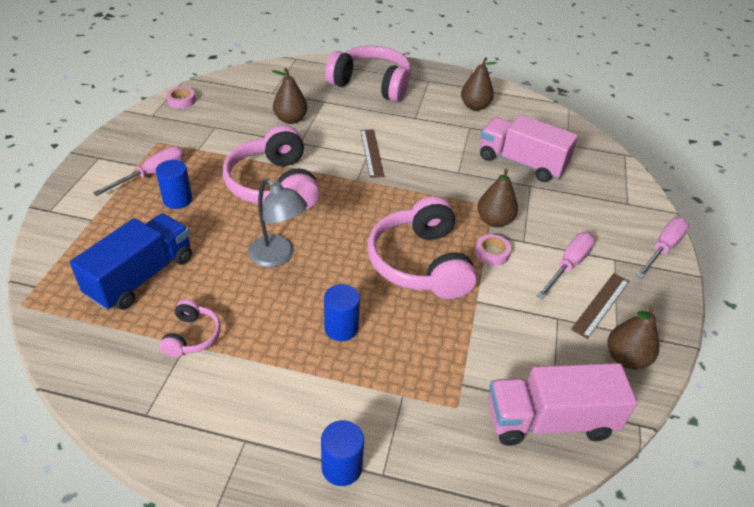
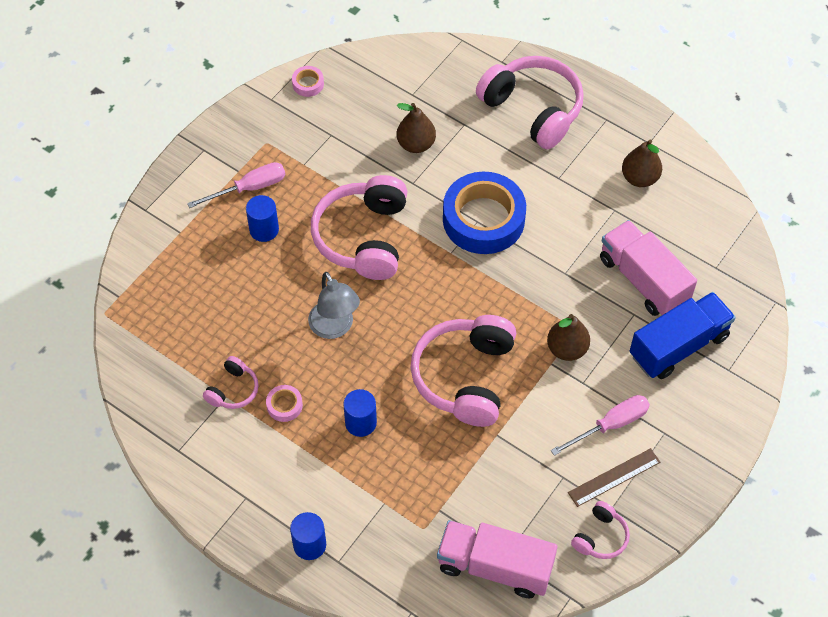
camera: 25 degrees right, 15 degrees up
(141, 276) = (208, 313): blue truck -> blue truck (678, 346)
(372, 153) = (483, 219): brown ruler -> blue tape
(492, 253) = (541, 387): pink tape -> pink tape (284, 405)
(626, 358) = (600, 537): brown pear -> pink headphones
(663, 249) = (725, 437): pink screwdriver -> none

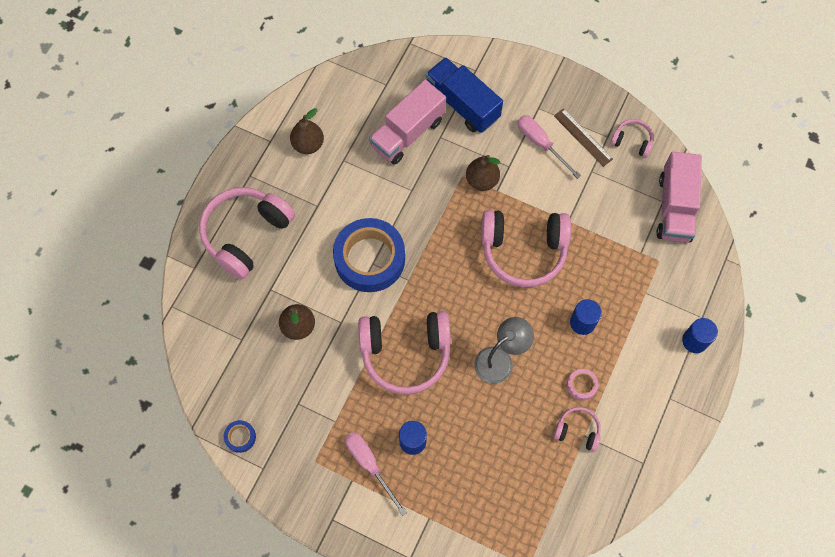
camera: 100 degrees left, 10 degrees up
(308, 84) = (240, 437): pink tape -> blue tape

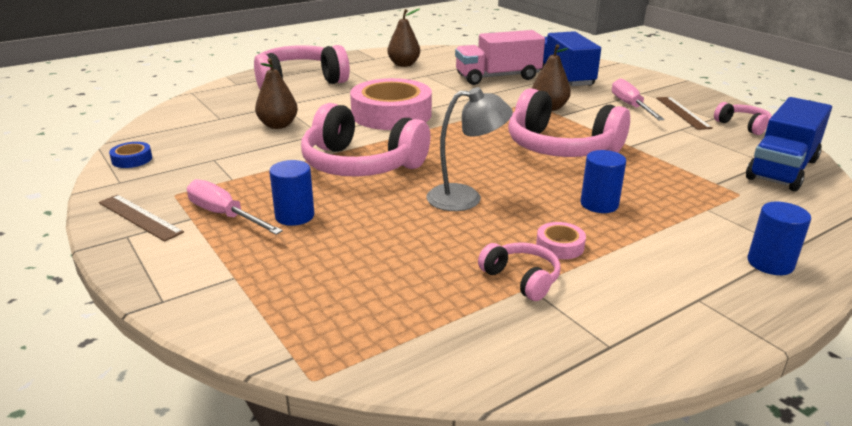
camera: 30 degrees right, 40 degrees down
(320, 498) = (139, 217): none -> brown ruler
(369, 259) = (391, 114): blue tape -> pink tape
(370, 465) = (225, 215): pink screwdriver -> pink screwdriver turned 45 degrees counterclockwise
(674, 208) = (782, 169): pink truck -> blue truck

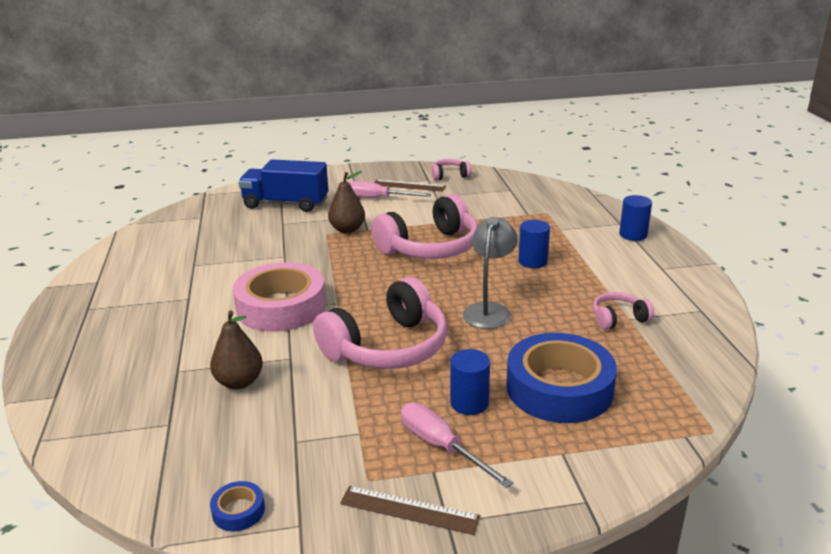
camera: 65 degrees left, 0 degrees up
(139, 217) = (409, 510): brown ruler -> brown ruler turned 45 degrees clockwise
(225, 215) = (441, 446): pink screwdriver -> pink screwdriver turned 75 degrees clockwise
(299, 82) = (113, 346): pink headphones -> none
(345, 259) = (559, 388): none -> blue tape
(404, 64) = (145, 269): brown pear -> none
(497, 77) = (248, 231): pink truck -> none
(560, 246) = (582, 293): pink tape -> none
(782, 169) = (523, 189): blue truck -> none

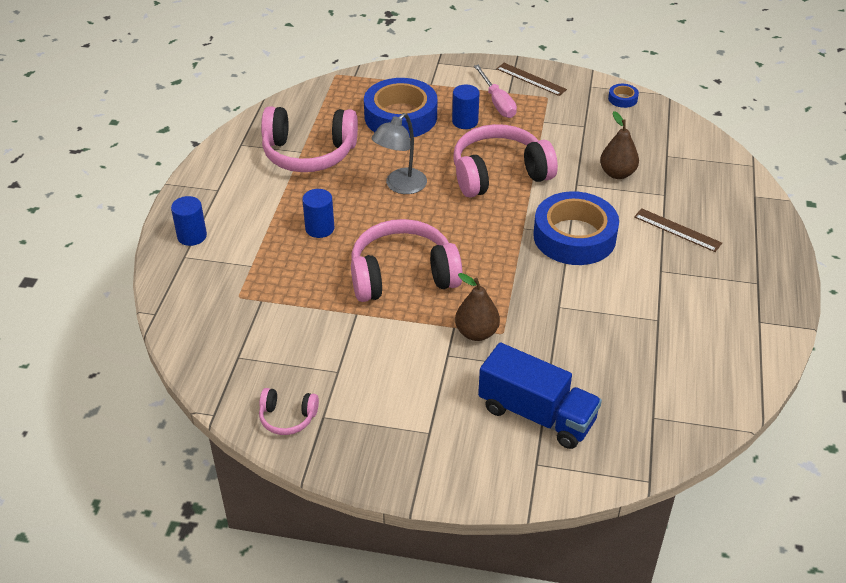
camera: 160 degrees left, 15 degrees up
(281, 306) = (574, 236): pink tape -> blue tape
(378, 198) = (413, 389): pink screwdriver -> none
(409, 186) = (357, 408): brown ruler -> brown ruler (677, 230)
(618, 319) = (309, 153): pink headphones -> pink headphones, size x2.10

